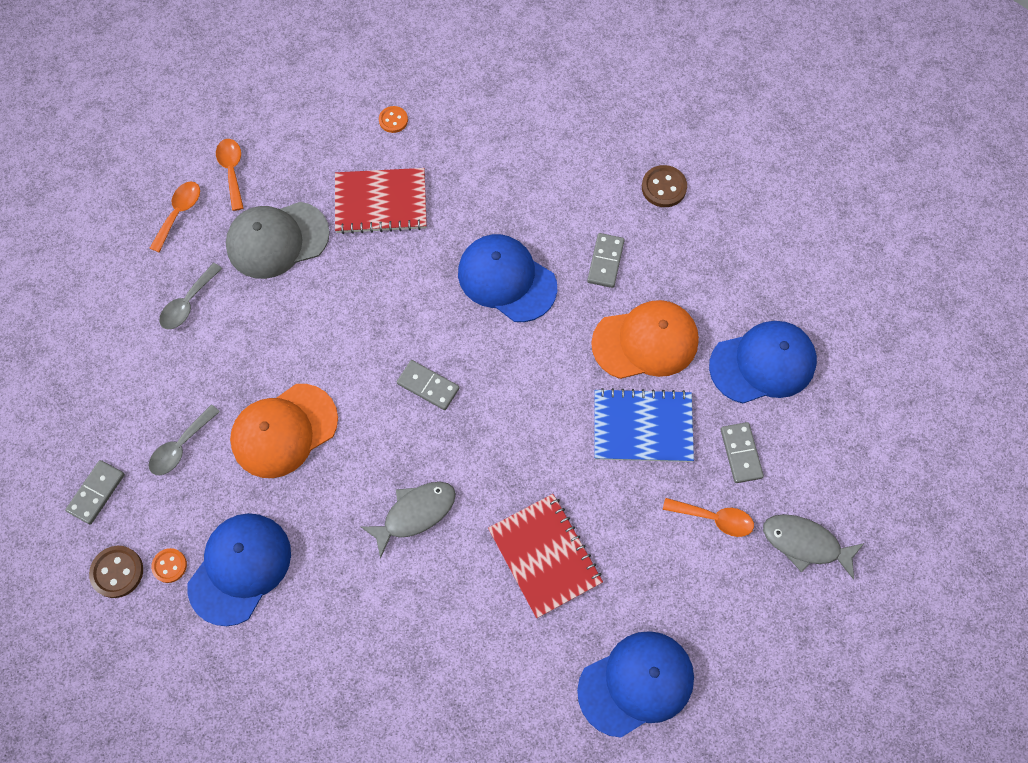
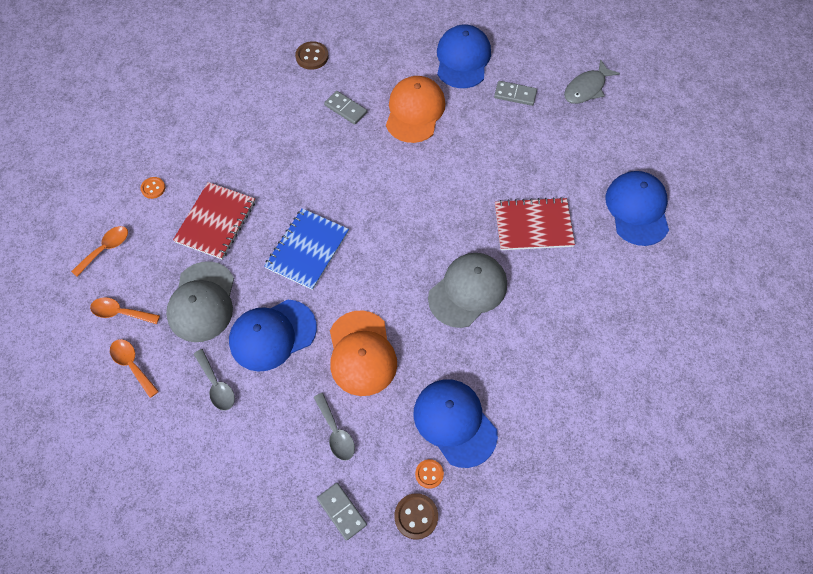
camera: 65 degrees left, 5 degrees down
(415, 514) = (468, 290): grey fish -> grey cap
(428, 386) = (377, 247): grey domino -> none
(506, 279) = (325, 169): blue cap -> blue cap (272, 335)
(642, 427) = (472, 137): blue notebook -> blue notebook (307, 250)
(714, 518) = (550, 125): orange spoon -> orange spoon (106, 249)

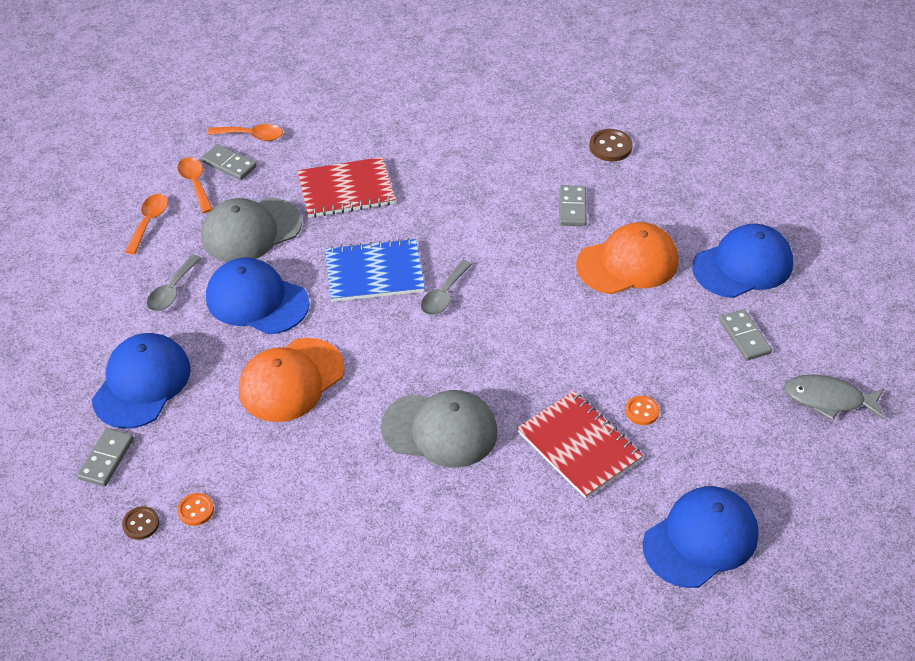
camera: 55 degrees right, 15 degrees down
(121, 280) = (229, 164): none -> grey domino
(153, 188) = (343, 128): orange button -> orange button (642, 411)
(336, 432) = (187, 408): grey spoon -> grey spoon (444, 295)
(416, 516) = (141, 524): brown button -> brown button, size x0.66
(454, 423) = (270, 502): blue cap -> blue cap (142, 383)

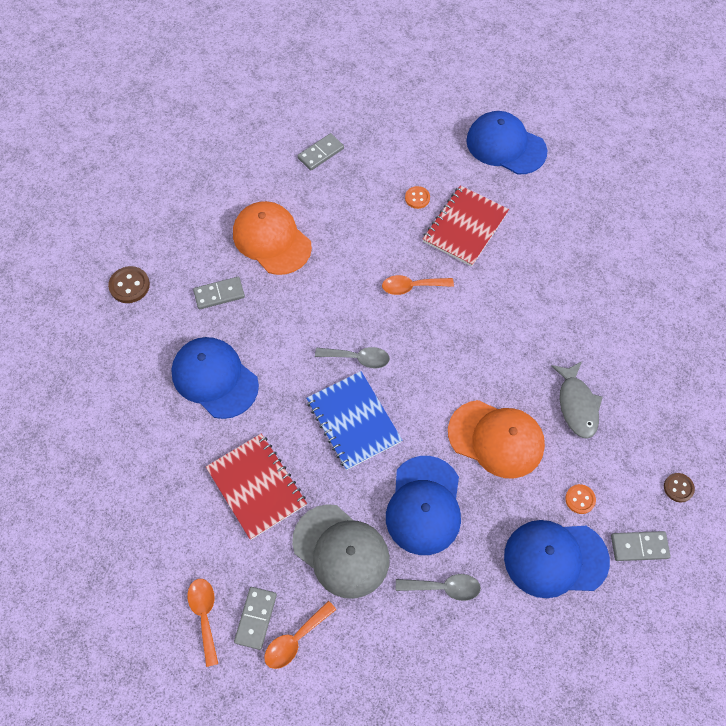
camera: 110 degrees left, 15 degrees up
(149, 222) = (365, 659): orange spoon -> orange spoon (412, 287)
(196, 510) = (646, 454): orange button -> orange button (580, 499)
(440, 430) = (493, 316): grey cap -> none
(743, 265) = (246, 167): blue cap -> blue cap (214, 378)
(828, 399) = (359, 100): grey fish -> grey fish (577, 405)

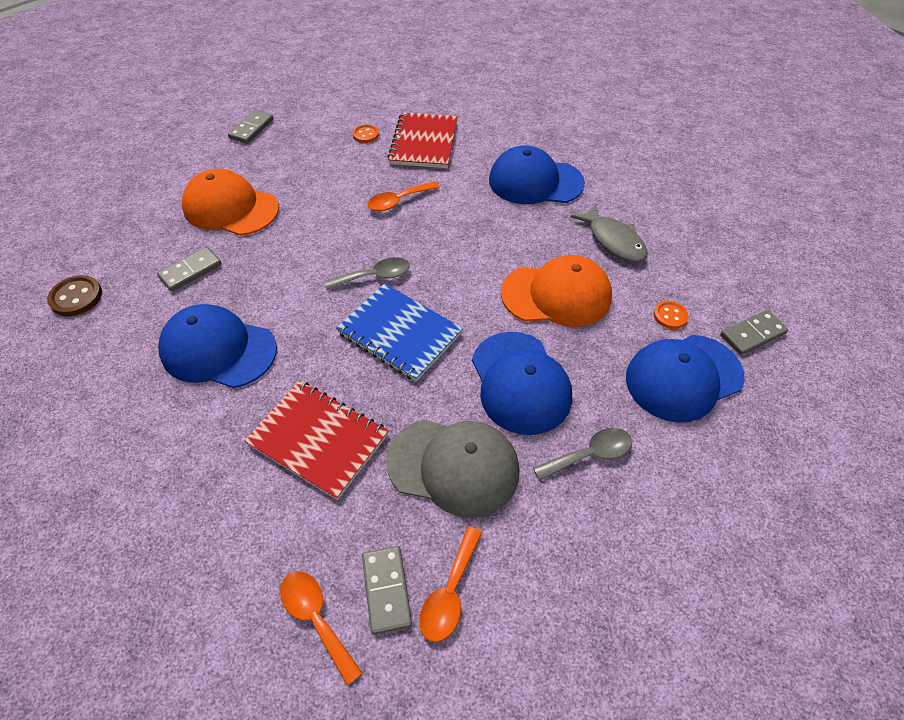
camera: 25 degrees left, 10 degrees down
(505, 146) = (426, 78): blue cap -> blue cap (535, 182)
(678, 488) = (749, 272): brown button -> none

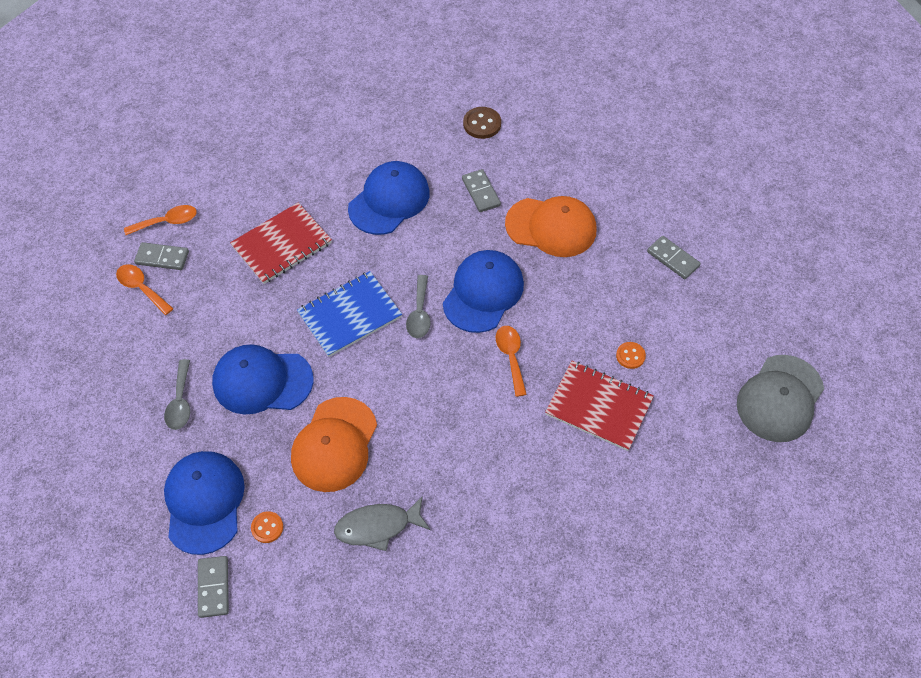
camera: 110 degrees right, 5 degrees up
(231, 208) = (551, 227): orange cap -> orange cap turned 60 degrees clockwise
(453, 466) = (219, 315): grey cap -> grey cap (780, 398)
(535, 182) = (493, 491): blue cap -> blue cap (483, 293)

